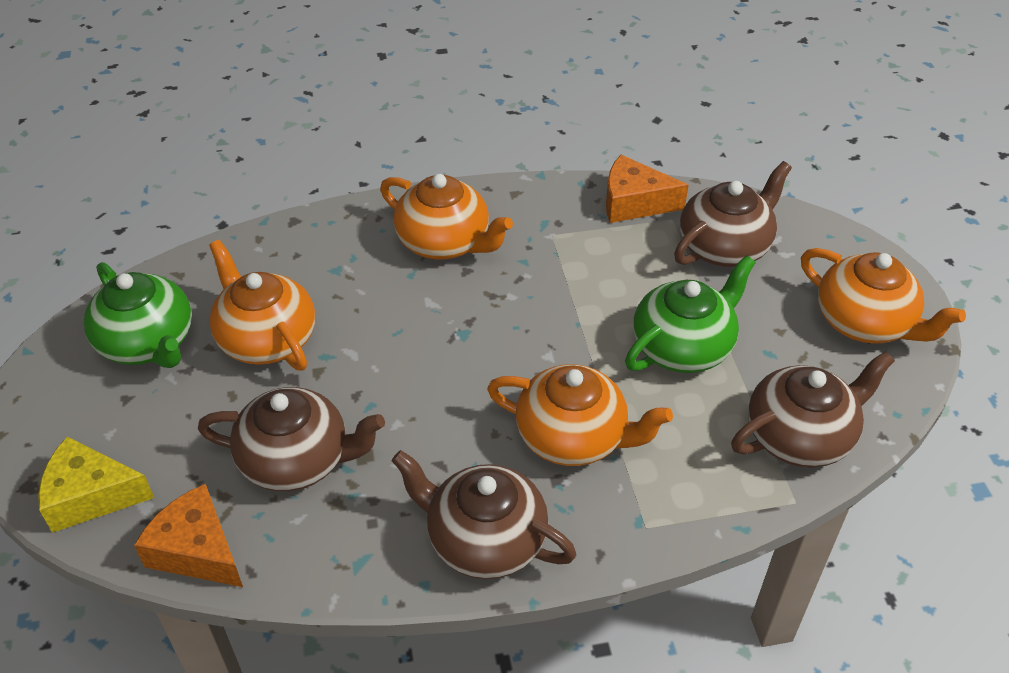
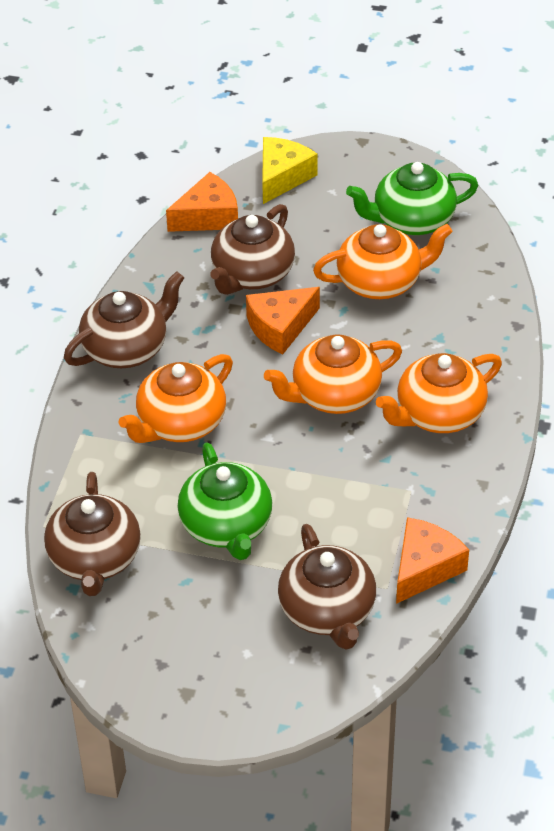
camera: 115 degrees right, 0 degrees up
(378, 401) = (280, 327): none -> orange cheese
(865, 322) = (178, 669): orange teapot -> orange teapot (334, 395)

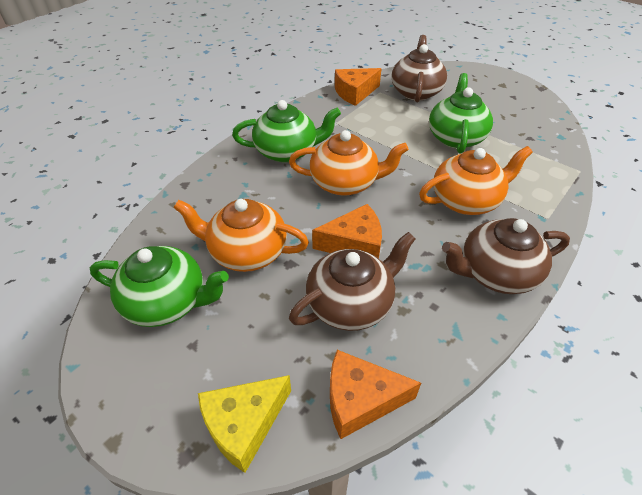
camera: 155 degrees left, 0 degrees up
(95, 559) = (545, 145): brown teapot -> none
(438, 414) = (287, 151): orange teapot -> green teapot

